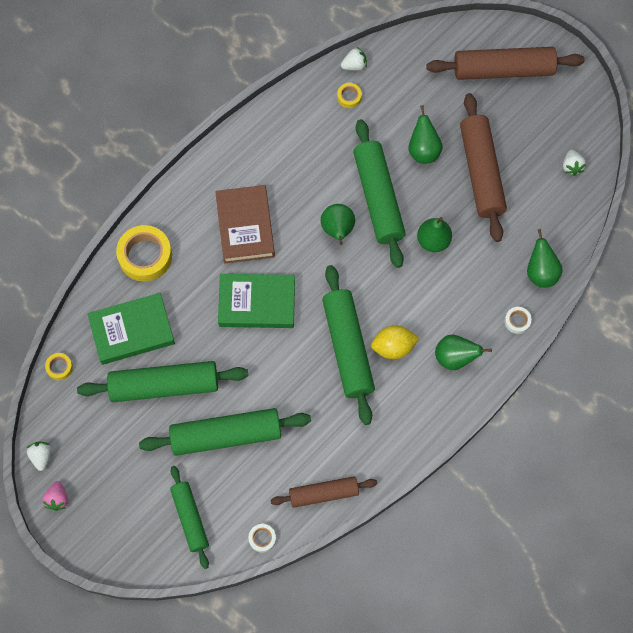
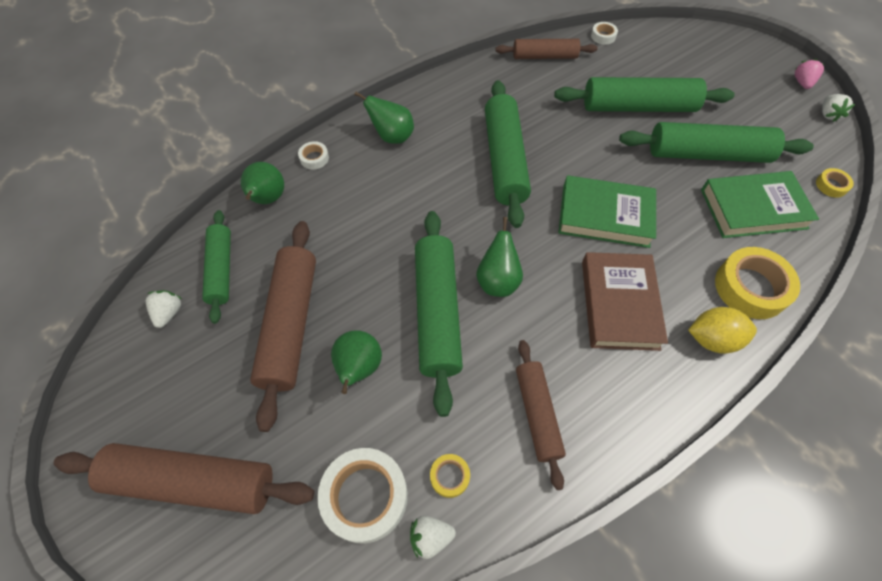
camera: 170 degrees left, 10 degrees down
(190, 518) = (670, 56): green rolling pin -> green rolling pin (221, 269)
(299, 141) = (537, 414): none -> brown rolling pin
(393, 347) = (455, 154): yellow lemon -> yellow lemon (712, 339)
(397, 79) = (365, 496): none -> white tape
(433, 241) = (380, 250): green pear -> none

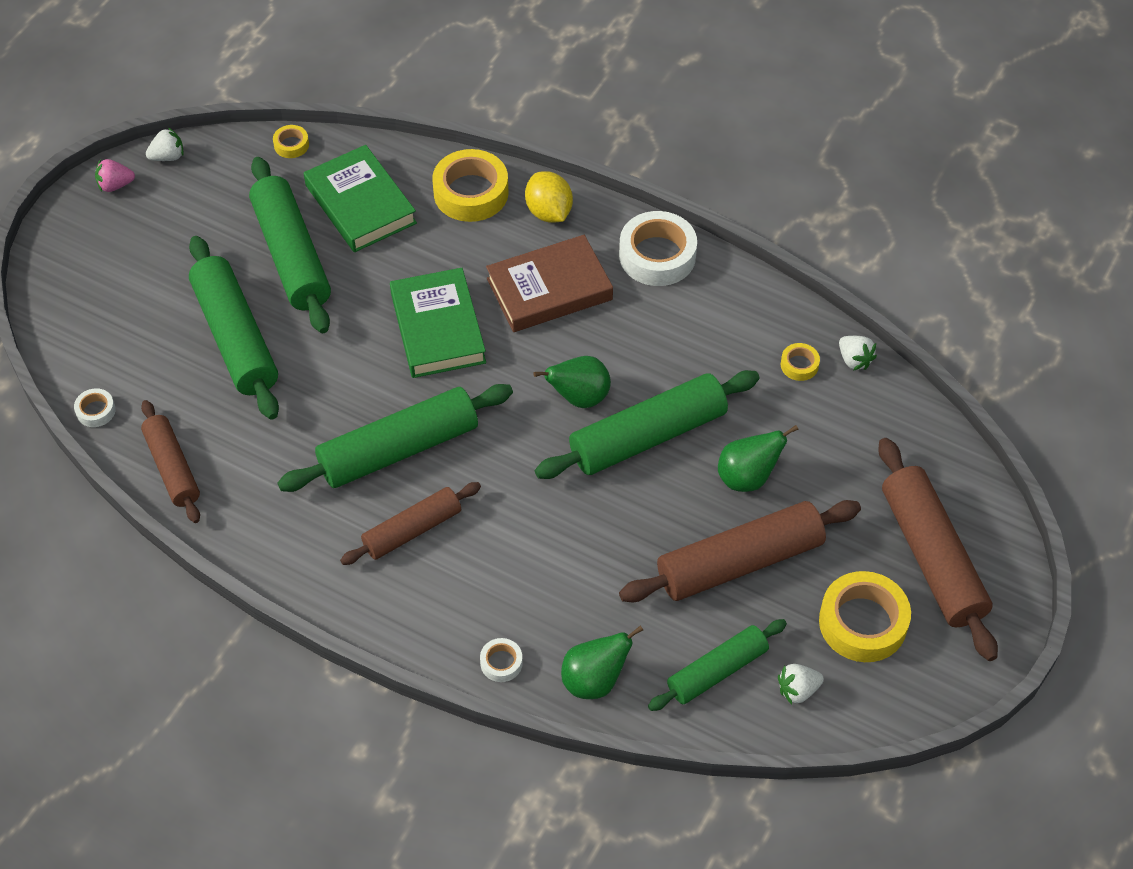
camera: 115 degrees left, 5 degrees down
(181, 387) = (862, 622): none -> yellow tape
(365, 496) = (855, 419): white tape -> white tape (657, 256)
(392, 136) = (418, 589): green pear -> none
(537, 414) = (704, 321): brown rolling pin -> brown rolling pin (412, 530)

